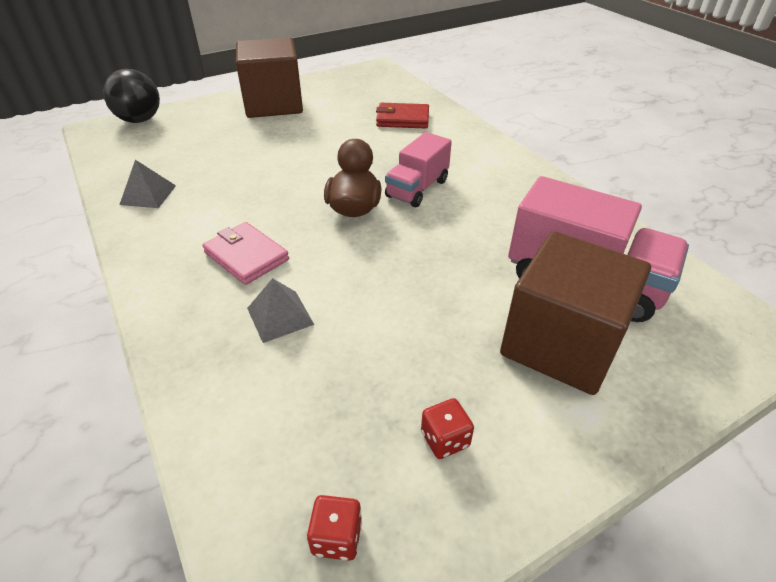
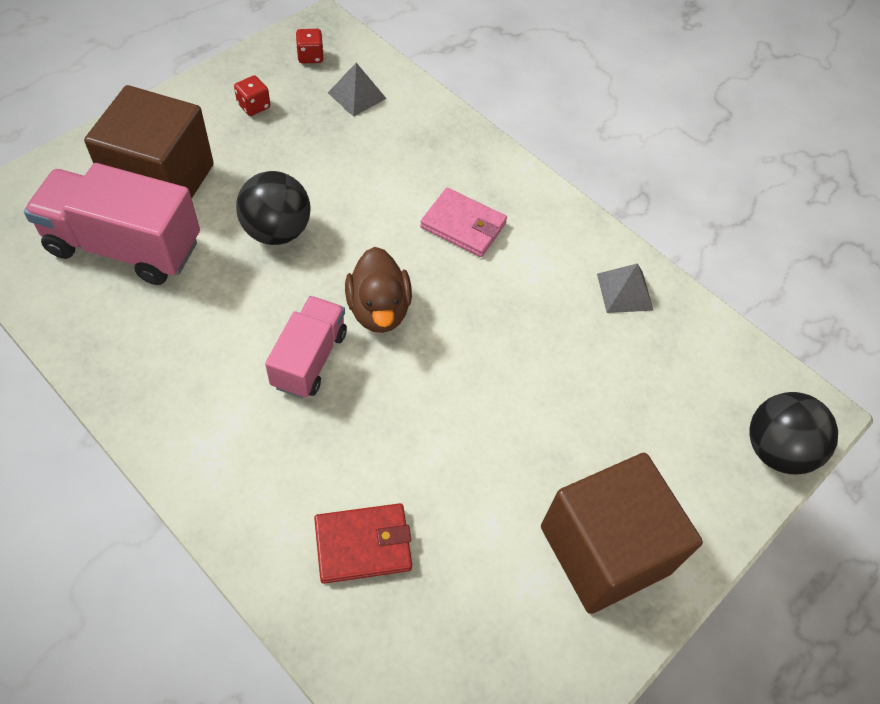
camera: 160 degrees right, 15 degrees up
(280, 316) = (401, 171): grey pyramid -> grey pyramid (357, 95)
(431, 275) = (277, 231): none -> black ball

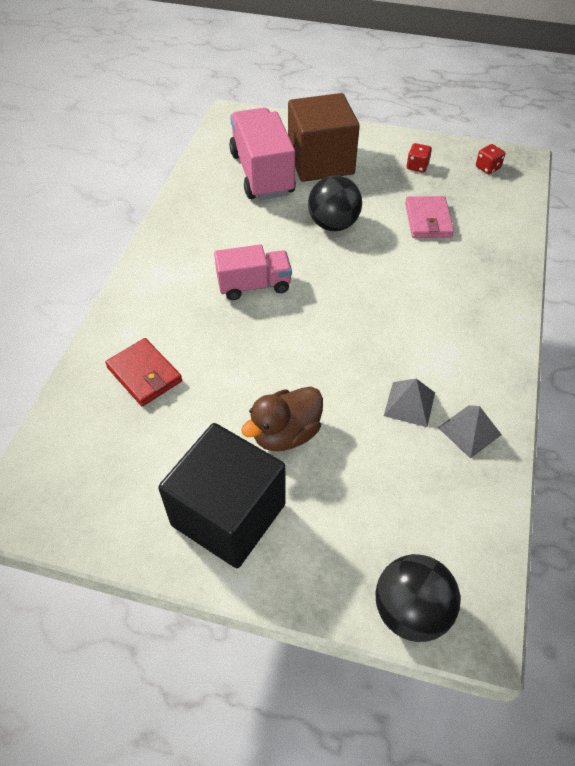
camera: 65 degrees right, 5 degrees down
(357, 95) = (482, 203): grey pyramid -> grey pyramid (409, 404)
(379, 310) = (319, 299): brown duck -> brown duck (285, 433)
(463, 225) = (431, 308): pink wallet -> pink wallet (428, 220)
(604, 550) = (228, 514): brown cube -> black cube

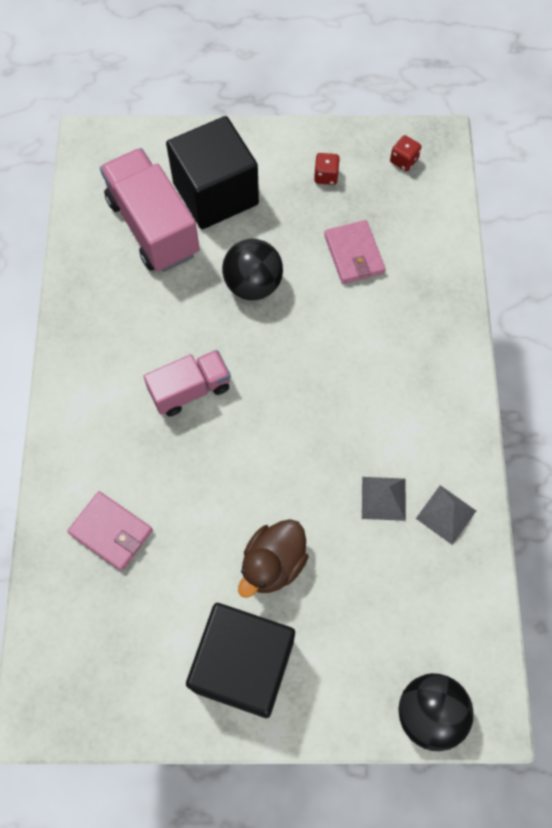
camera: 15 degrees left, 15 degrees up
(144, 374) = (111, 531): red wallet -> pink wallet
(320, 162) = (215, 193): brown cube -> black cube

